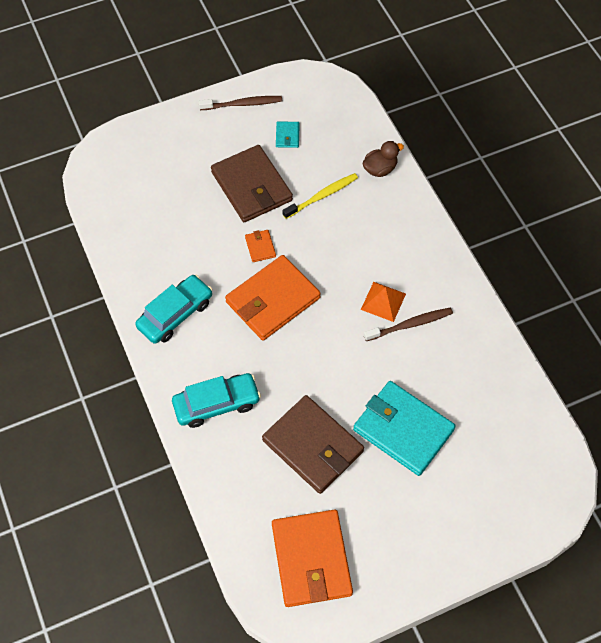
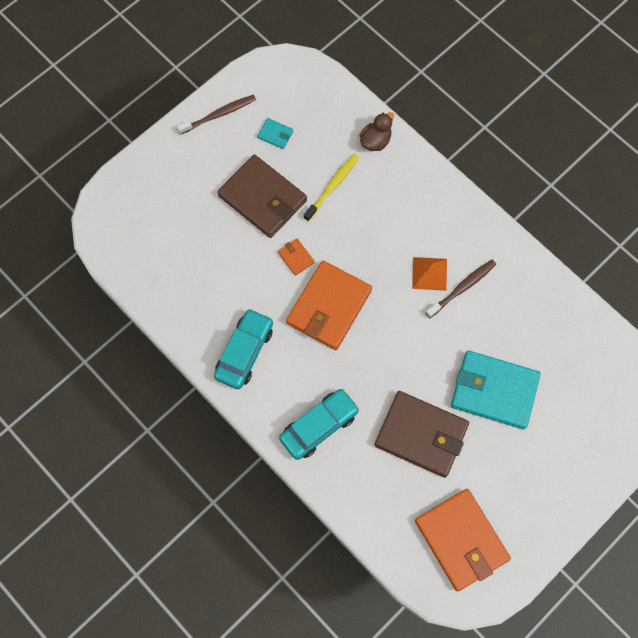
camera: 20 degrees left, 10 degrees up
(287, 136) = (275, 134): turquoise wallet -> turquoise wallet turned 45 degrees counterclockwise

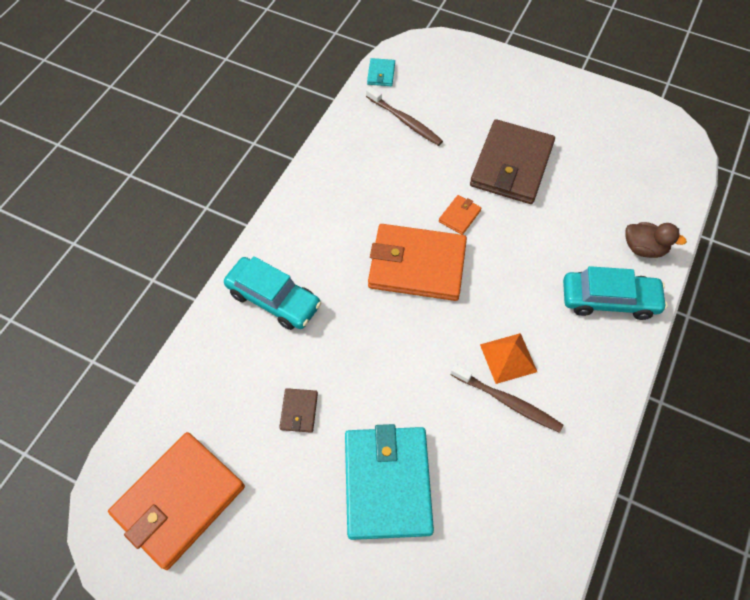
camera: 70 degrees right, 10 degrees down
(219, 114) = (583, 100): brown toothbrush -> brown toothbrush (405, 121)
(244, 352) = (332, 204): turquoise car -> turquoise car (609, 300)
(275, 134) = (591, 153): turquoise wallet -> turquoise wallet (381, 74)
(333, 186) = (562, 224): yellow toothbrush -> none
(421, 435) = (299, 411): brown wallet -> brown wallet, size x0.42

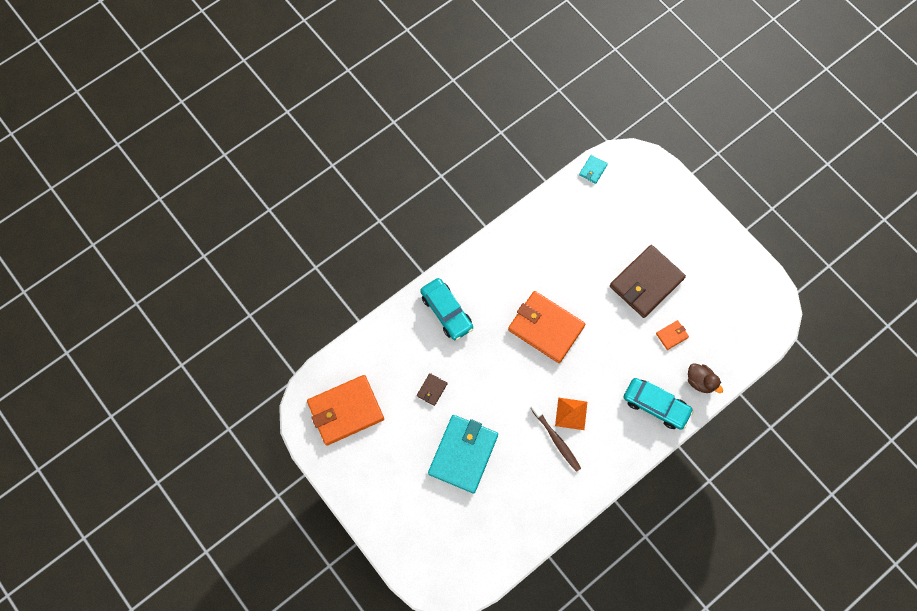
camera: 25 degrees right, 10 degrees up
(405, 121) = (591, 217): brown toothbrush -> none
(459, 216) = (591, 305): orange wallet -> orange wallet (672, 335)

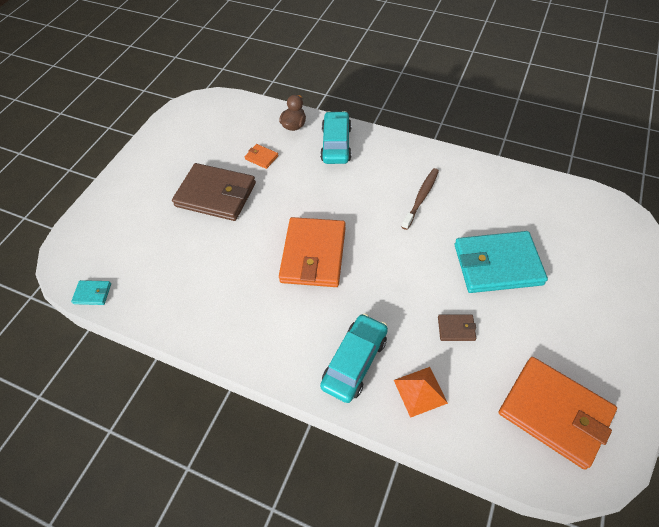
camera: 115 degrees left, 15 degrees down
(571, 413) = (388, 197): orange pyramid -> orange pyramid (420, 391)

